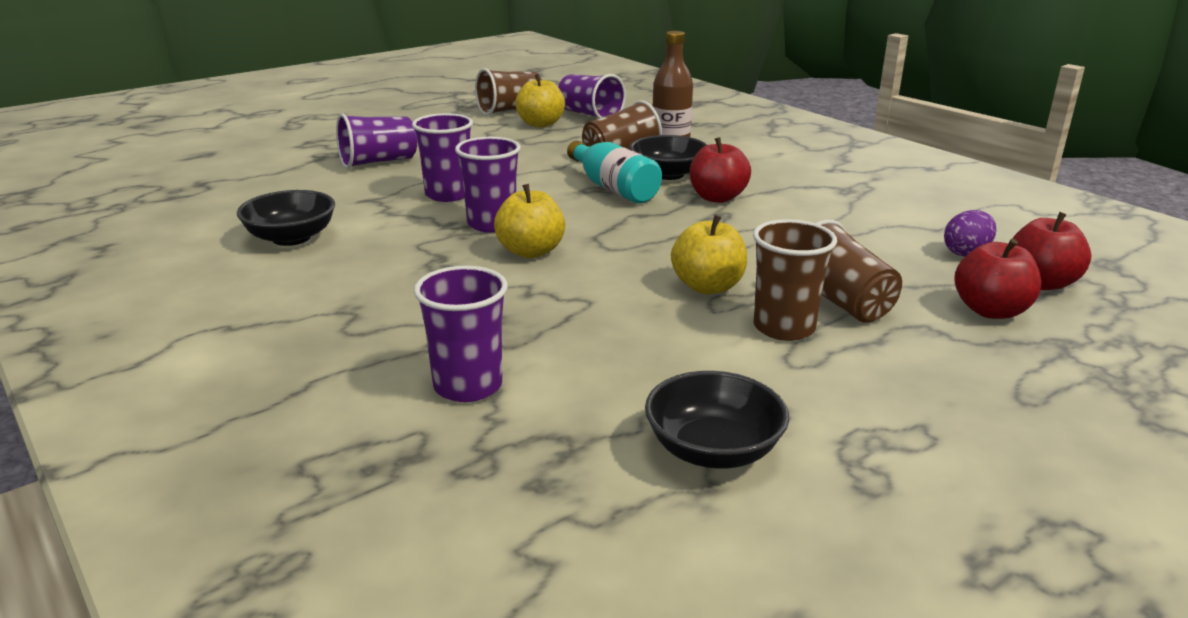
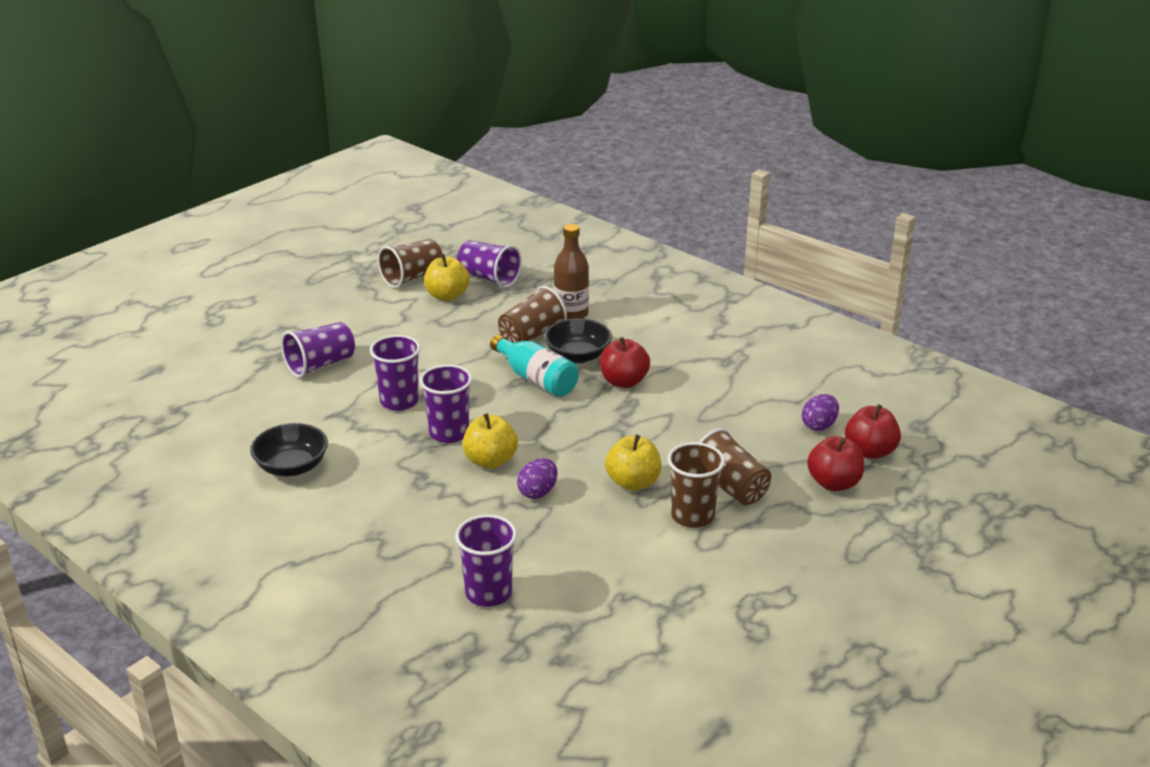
camera: 10 degrees left, 5 degrees up
(579, 285) = (538, 492): none -> purple egg
(713, 450) = (660, 622): black bowl -> none

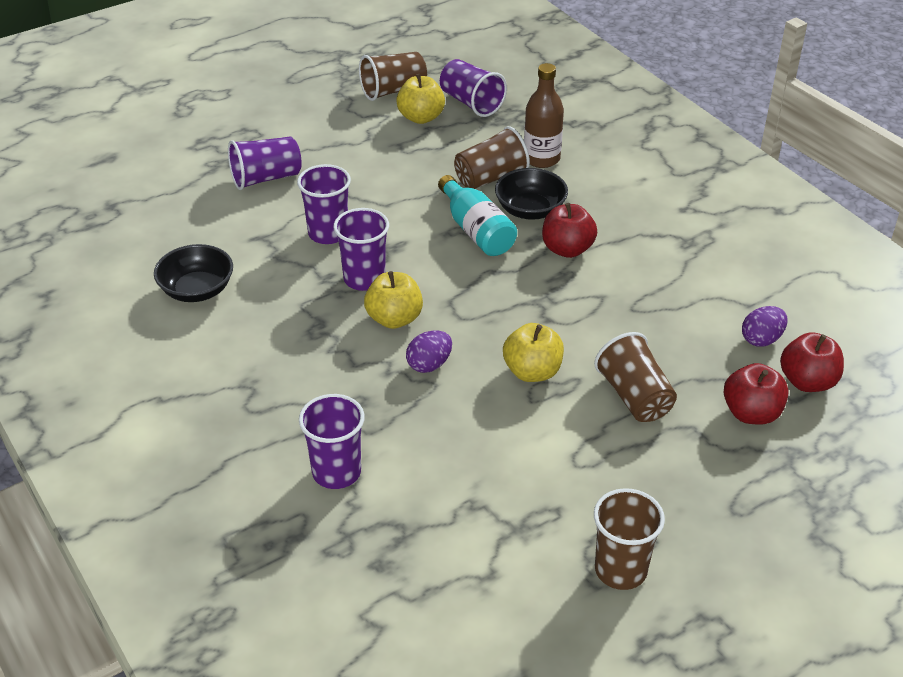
camera: 15 degrees right, 10 degrees up
(692, 516) = (581, 423): brown cup -> brown cup (620, 570)

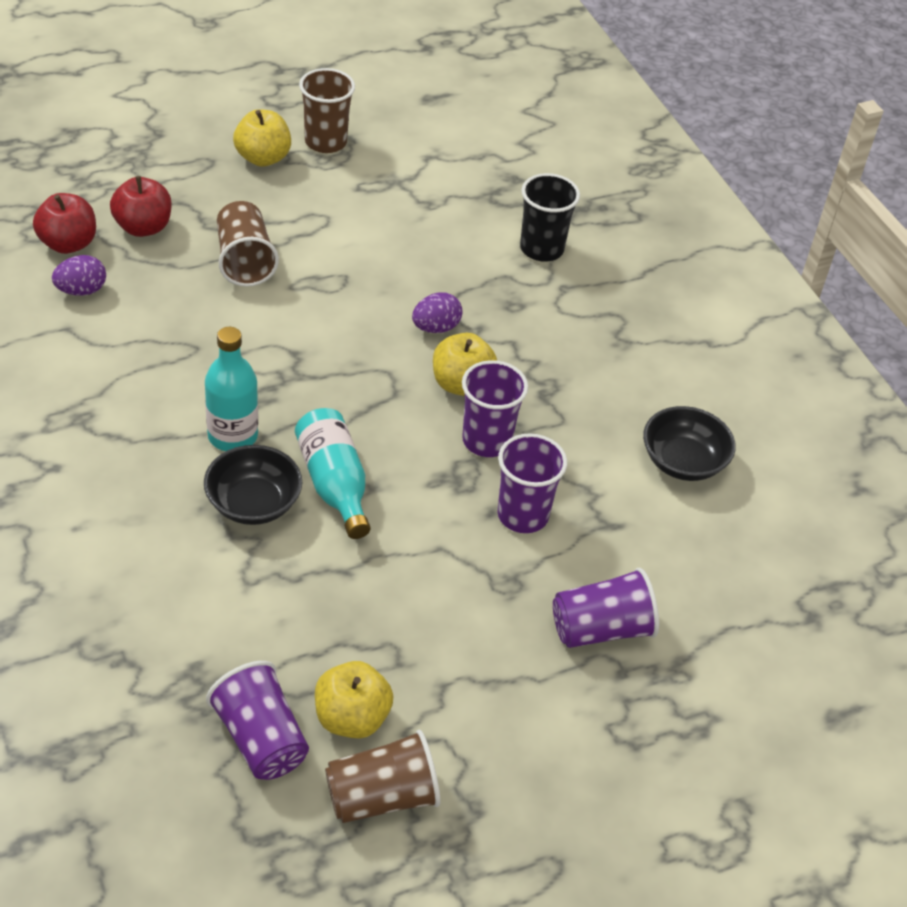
camera: 175 degrees left, 5 degrees up
(336, 472) = (541, 249): purple cup -> black cup
(490, 178) = (285, 569): brown cup -> none
(532, 372) = (333, 302): yellow apple -> yellow apple (263, 158)
(541, 159) = (199, 592): brown bottle -> none
(567, 249) = (232, 436): red apple -> turquoise bottle

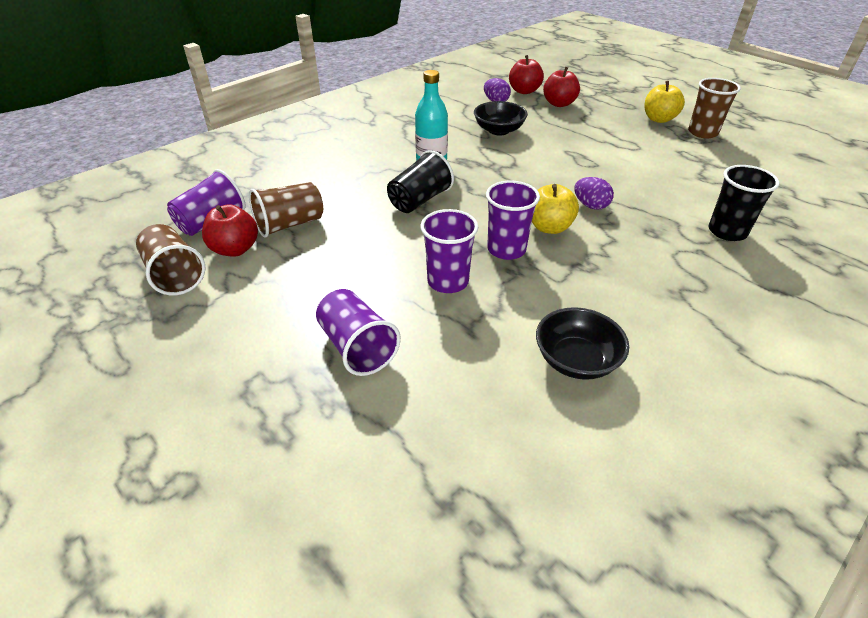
camera: 75 degrees right, 5 degrees down
(244, 261) = (569, 133): brown cup -> brown cup (290, 224)
(253, 503) = (385, 179): black bowl -> black bowl (499, 130)
(334, 484) = (419, 200): turquoise bottle -> black cup
(351, 718) = (235, 249): yellow apple -> red apple

